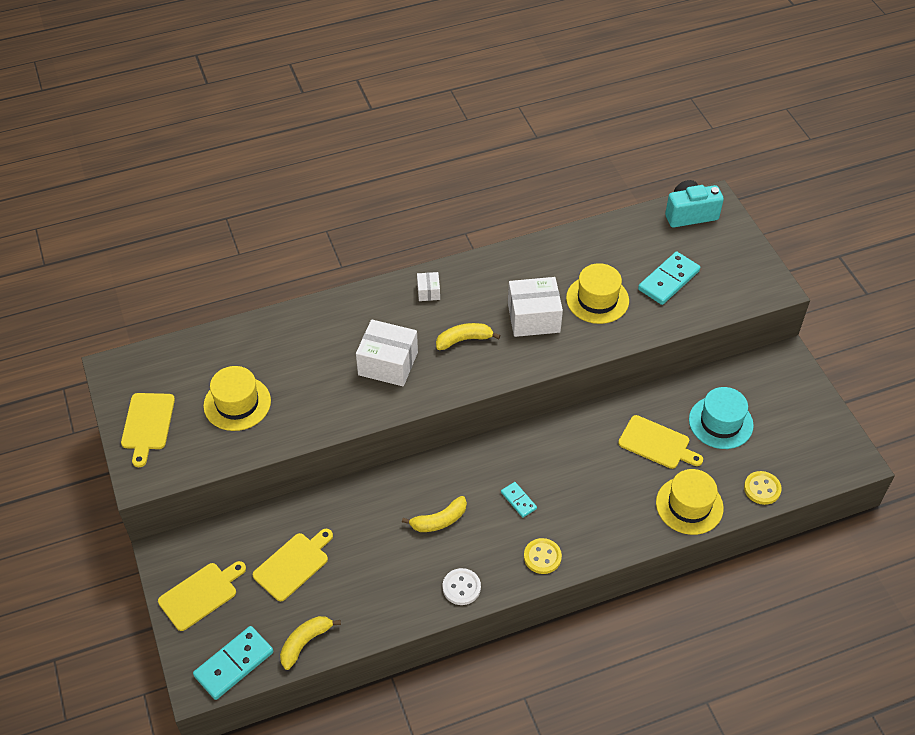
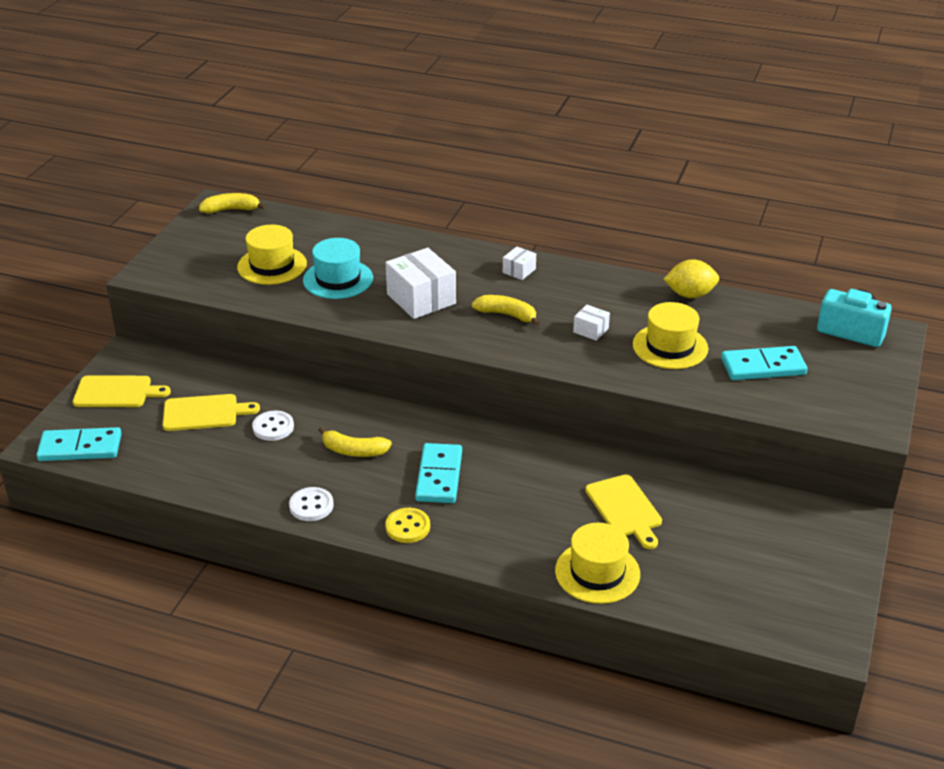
camera: 40 degrees right, 15 degrees down
(148, 424) = (193, 246): yellow cutting board -> none
(305, 642) = (146, 466): yellow banana -> yellow banana (231, 210)
(359, 541) = (273, 427): none -> white button
(518, 500) = (439, 476): turquoise domino -> turquoise domino, size x1.84
(533, 317) = (591, 330): white box -> white box, size x0.49
(564, 243) = (690, 295): none -> yellow lemon
(720, 422) = (713, 529): turquoise hat -> turquoise hat (338, 279)
(762, 489) = (692, 604): yellow button -> none

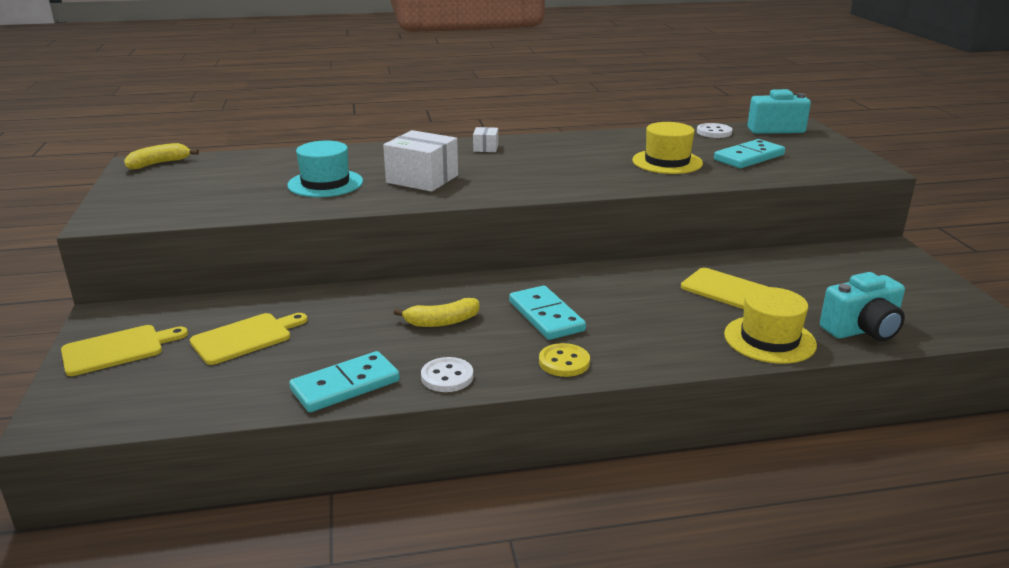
camera: 30 degrees left, 10 degrees down
(80, 447) = (110, 411): turquoise domino -> turquoise domino (345, 385)
(272, 265) = (245, 188): yellow hat -> none
(273, 427) = (336, 328): white button -> white button (714, 132)
(507, 315) = (512, 172): yellow banana -> none
(591, 330) = (593, 166): white box -> none
(690, 295) = (637, 134): yellow lemon -> none
(692, 596) = (862, 330): none -> turquoise camera

